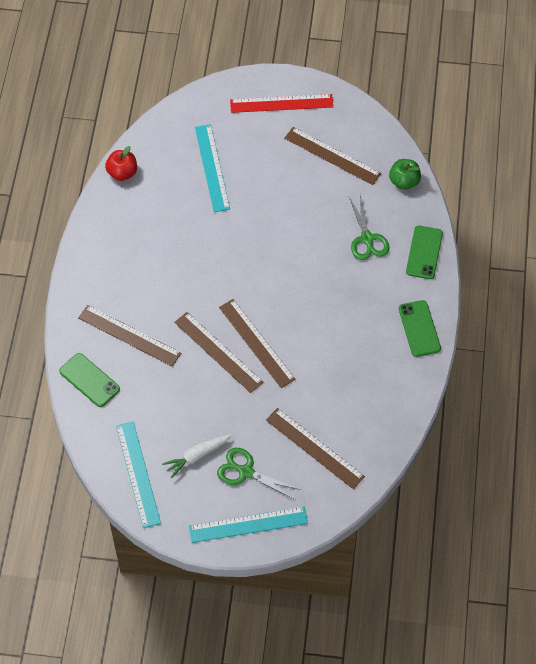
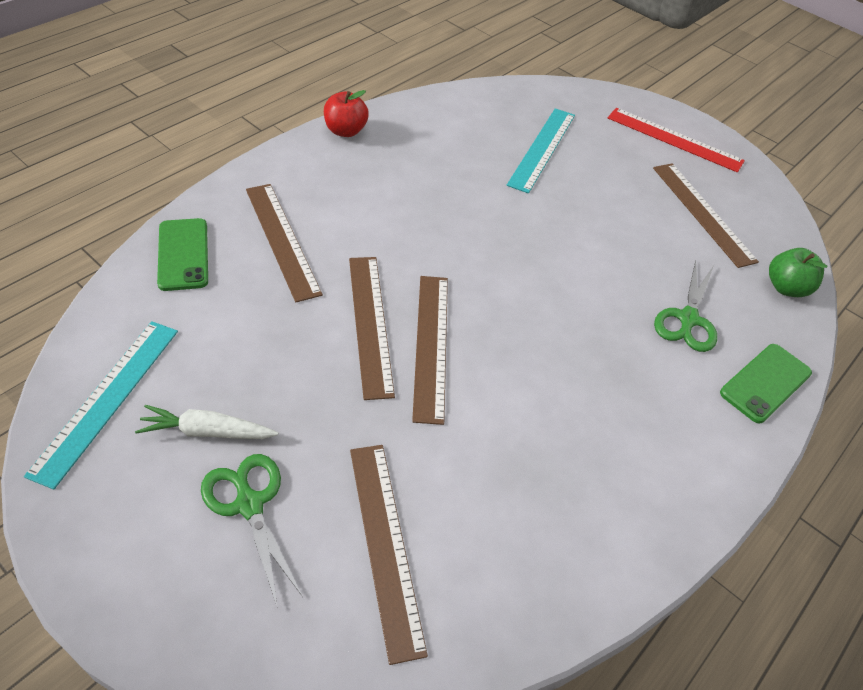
camera: 30 degrees right, 10 degrees down
(122, 173) = (437, 103): red apple -> red apple (345, 131)
(248, 524) = (168, 592): turquoise ruler -> none
(419, 328) = (693, 479): green phone -> none

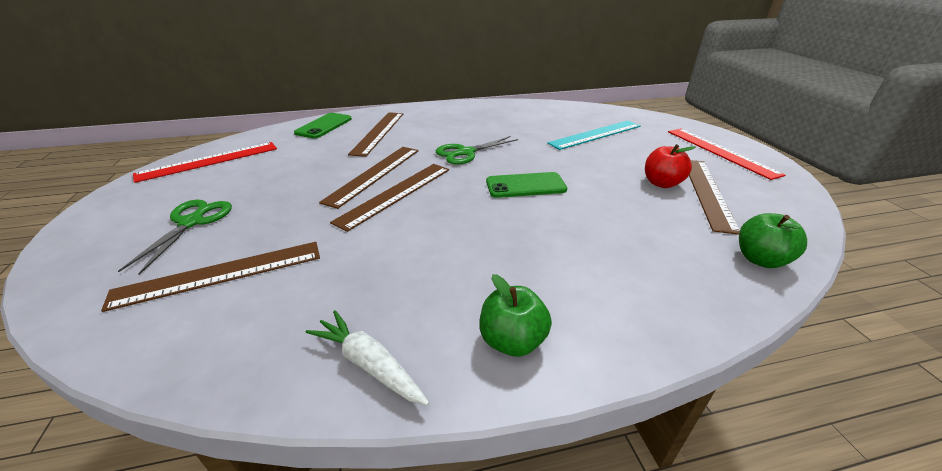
camera: 40 degrees right, 15 degrees down
(107, 399) = (209, 161): turquoise ruler -> red ruler
(207, 431) = (226, 187): white carrot -> white carrot (369, 364)
(345, 131) = (472, 105): red apple -> red apple (661, 183)
(385, 545) = (220, 274): brown ruler -> brown ruler turned 45 degrees clockwise
(688, 319) = (621, 245): green scissors -> green scissors (466, 152)
(693, 465) = (512, 341): none -> green apple
(765, 383) = (664, 315): green phone -> green phone (525, 185)

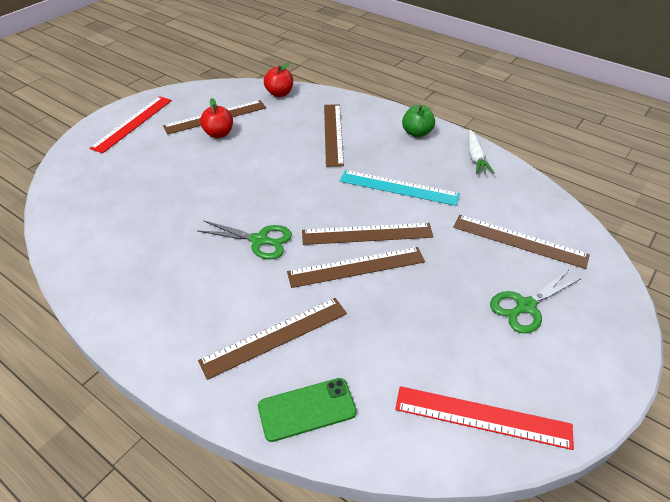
camera: 130 degrees left, 10 degrees up
(525, 185) = (284, 183): green phone -> none
(592, 254) = (333, 134): none -> brown ruler
(595, 134) = (143, 187): turquoise ruler -> turquoise ruler (398, 187)
(760, 259) = (279, 93): green apple -> red apple

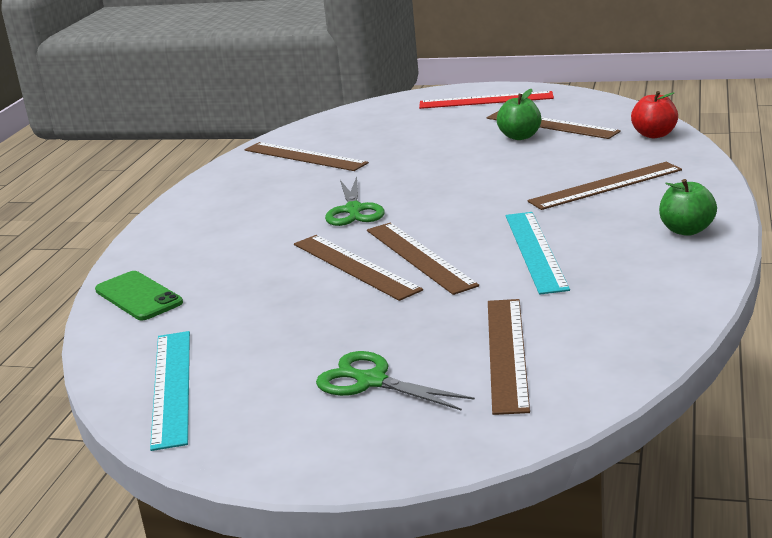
camera: 70 degrees right, 20 degrees down
(219, 134) = (520, 136): red apple -> green apple
(275, 336) = (220, 257): brown ruler -> brown ruler (304, 156)
(475, 157) = (681, 282): white carrot -> none
(482, 417) = (172, 387): red ruler -> turquoise ruler

